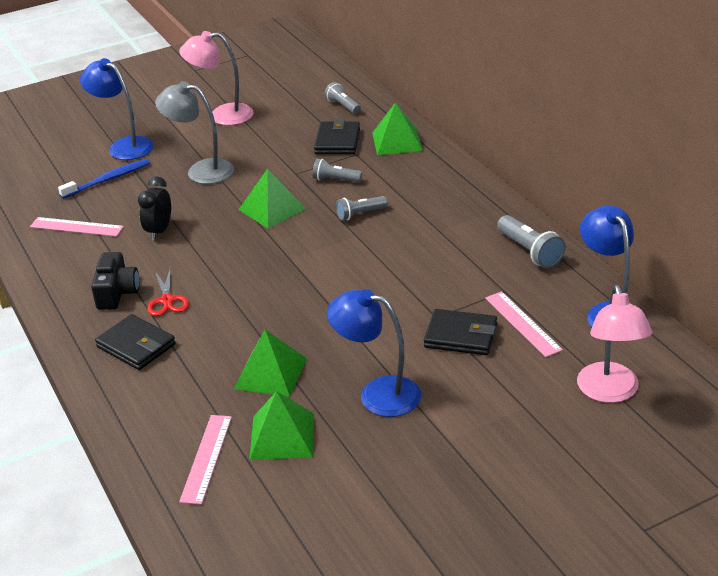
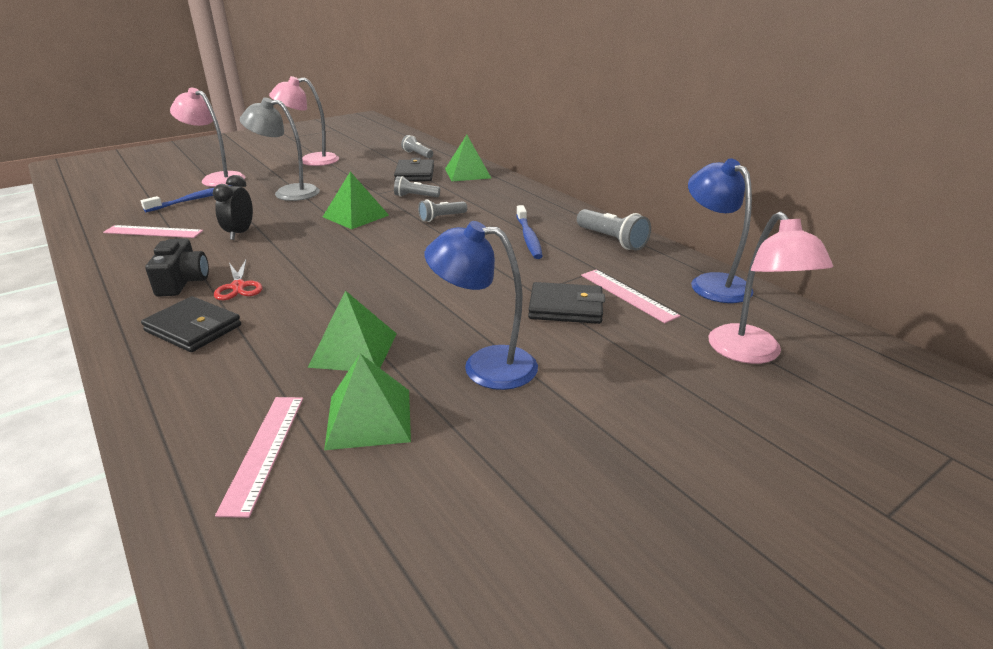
camera: 10 degrees left, 5 degrees down
(124, 146) = (217, 178): blue lamp -> pink lamp
(445, 246) = (528, 238): none -> blue toothbrush

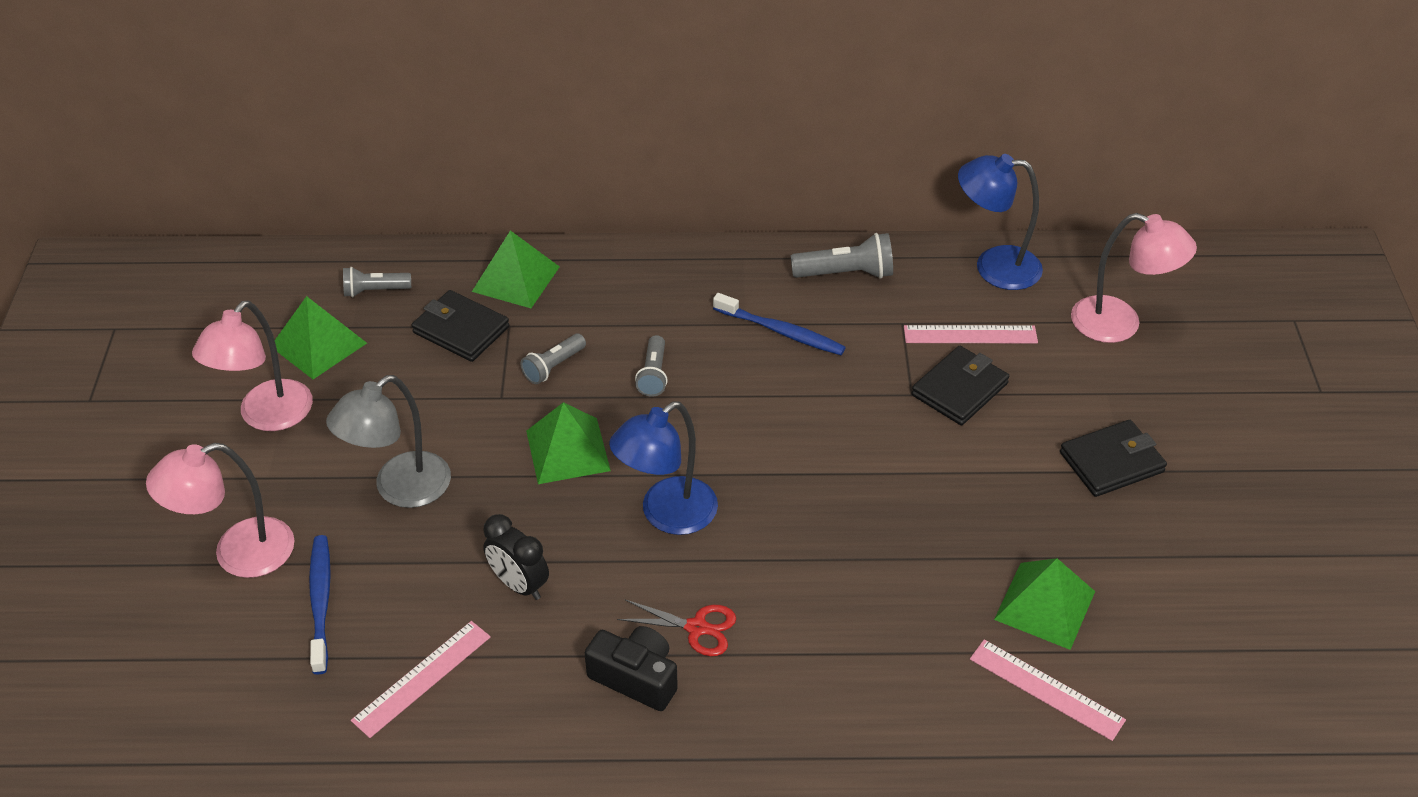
camera: 55 degrees left, 15 degrees up
(193, 328) = (776, 692): black wallet -> black wallet (1111, 462)
(354, 350) = (922, 575): green pyramid -> green pyramid (319, 344)
(485, 366) = (1018, 495): blue lamp -> blue lamp (667, 515)

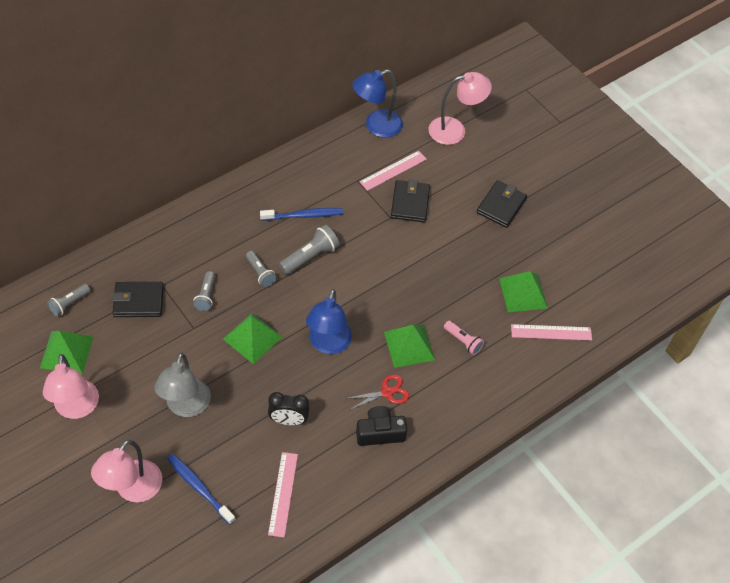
camera: 40 degrees left, 10 degrees up
(516, 279) = (142, 256): green pyramid -> green pyramid (409, 346)
(846, 273) = (309, 166): grey flashlight -> grey flashlight (310, 256)
(881, 622) = (463, 341): none -> pink flashlight

